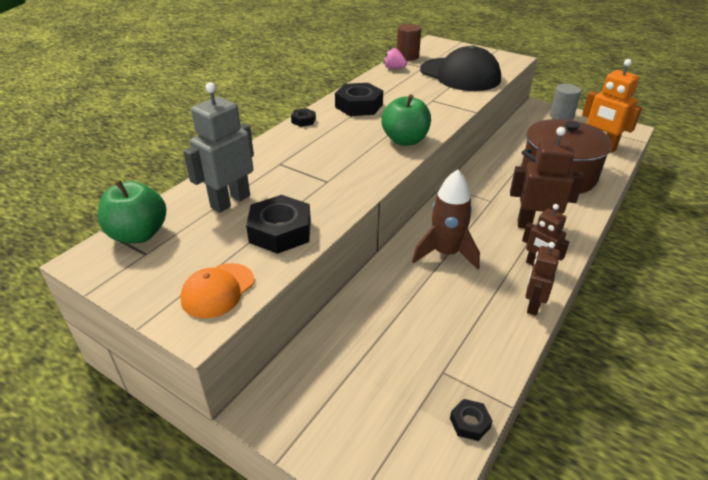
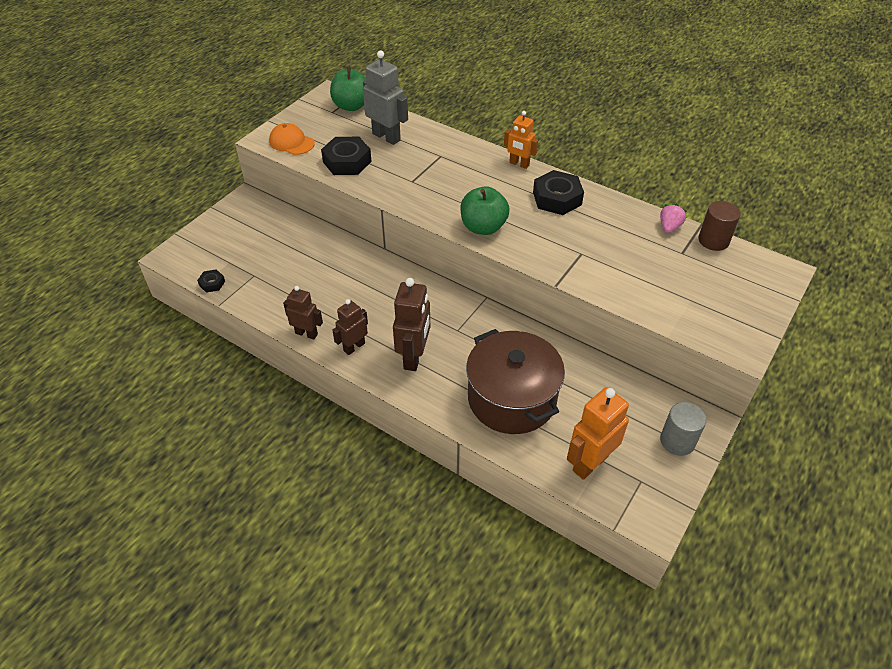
camera: 90 degrees right, 10 degrees up
(303, 121) = (519, 164): black nut -> orange robot
(445, 253) = (376, 288): brown rocket -> none
(460, 75) = (663, 284): black cap -> none

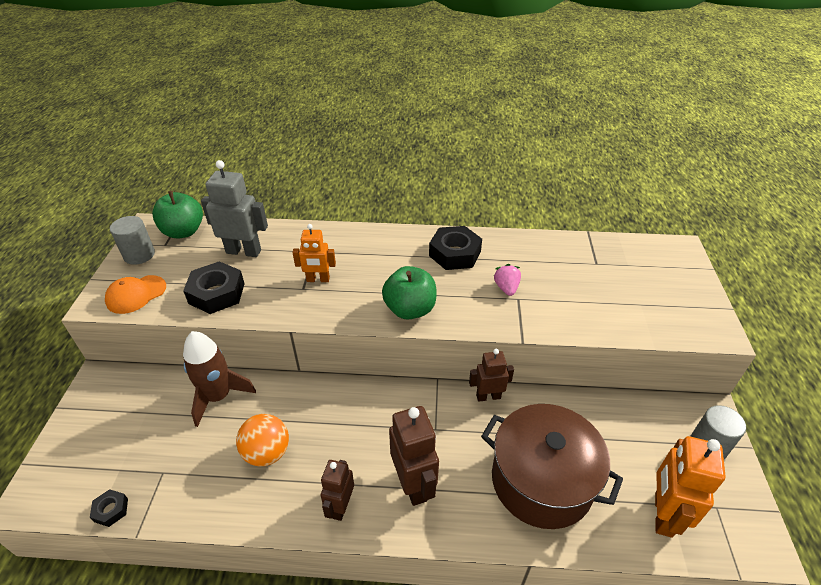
camera: 30 degrees left, 5 degrees down
(291, 142) = (136, 294): orange cap -> orange cap turned 45 degrees counterclockwise
(306, 333) = (274, 518): brown robot -> brown robot (488, 396)
(310, 113) = (139, 255): none -> grey cylinder
(317, 243) = (218, 396): none -> brown rocket
(327, 293) = (267, 453): none -> orange ball
(519, 164) = (395, 233): orange robot -> orange robot (318, 279)
(669, 227) = (567, 244): pink strawberry -> pink strawberry (506, 288)
(713, 240) = (609, 242): brown cylinder -> none

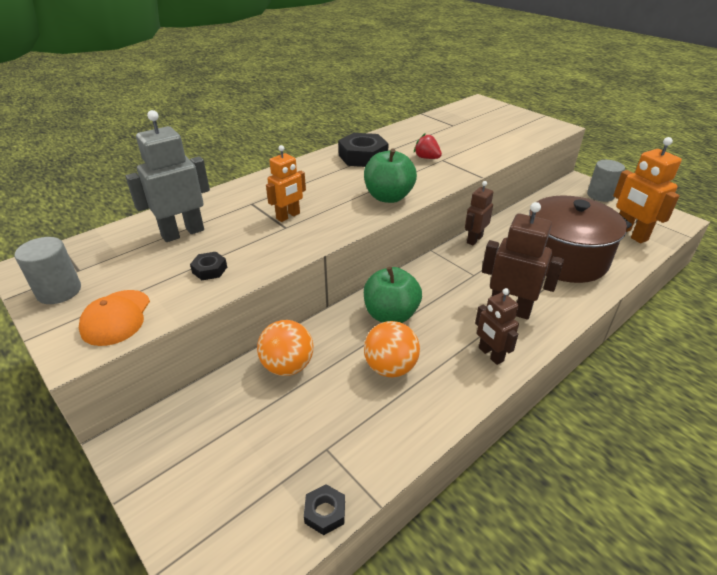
camera: 45 degrees left, 5 degrees down
(183, 232) = (83, 251): green apple -> green apple (391, 315)
(217, 293) = (209, 270): black nut -> black nut, size x0.50
(218, 396) = (288, 366): brown rocket -> orange ball
(506, 288) = (427, 158): pink strawberry -> red strawberry

